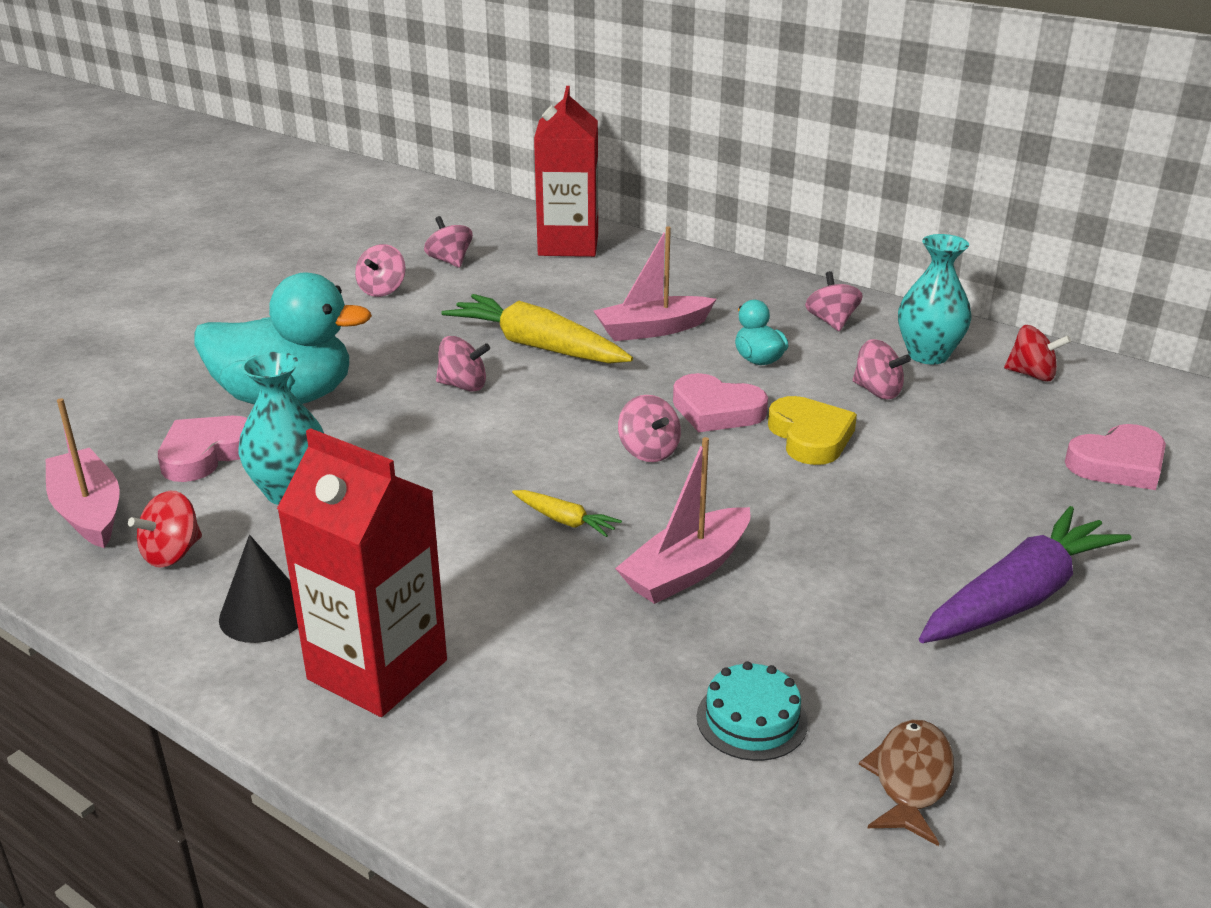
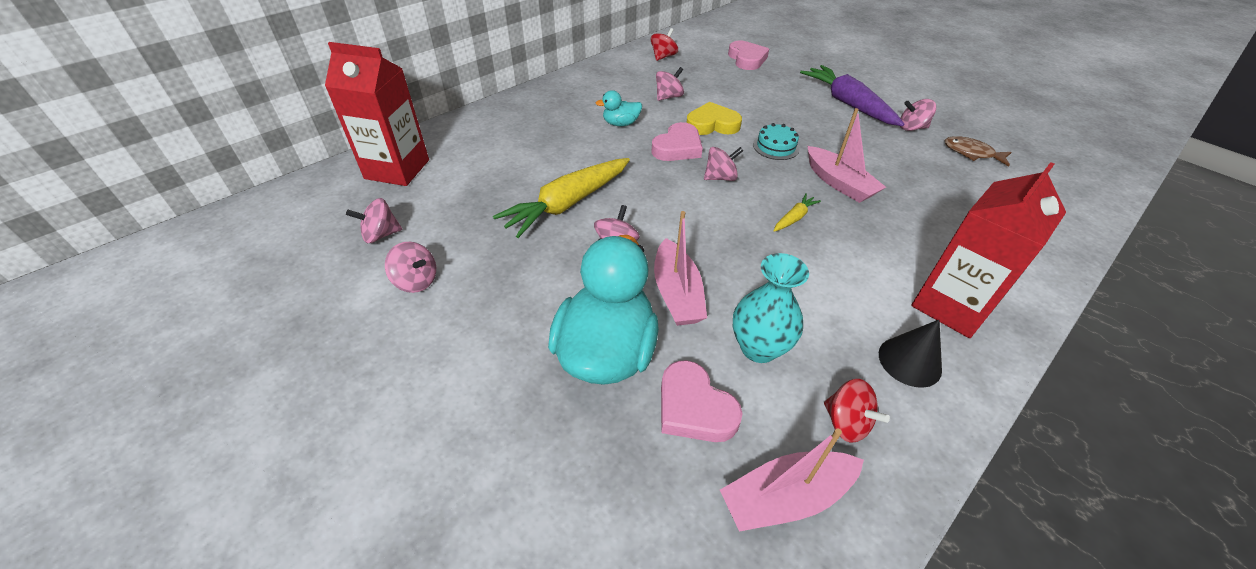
camera: 80 degrees left, 15 degrees up
(652, 330) = (564, 153): pink boat -> pink boat (677, 294)
(751, 719) = (949, 184): turquoise cake -> turquoise cake (776, 146)
(831, 322) = (583, 93): pink spinning top -> pink spinning top (911, 128)
(928, 355) = (634, 76): turquoise vase -> none

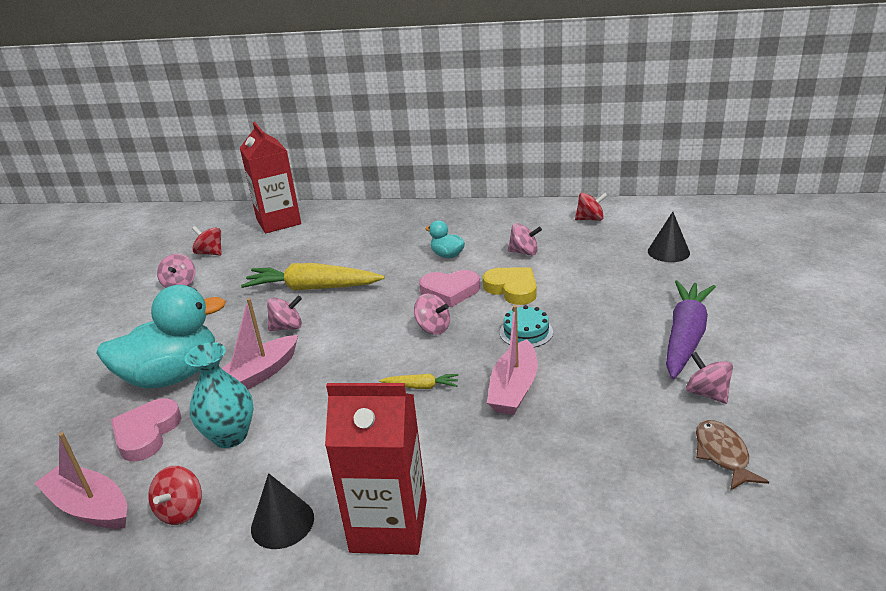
camera: 55 degrees right, 15 degrees down
(381, 235) = (210, 253): pink spinning top -> red spinning top
(747, 59) = (668, 252): pink heart -> black cone

